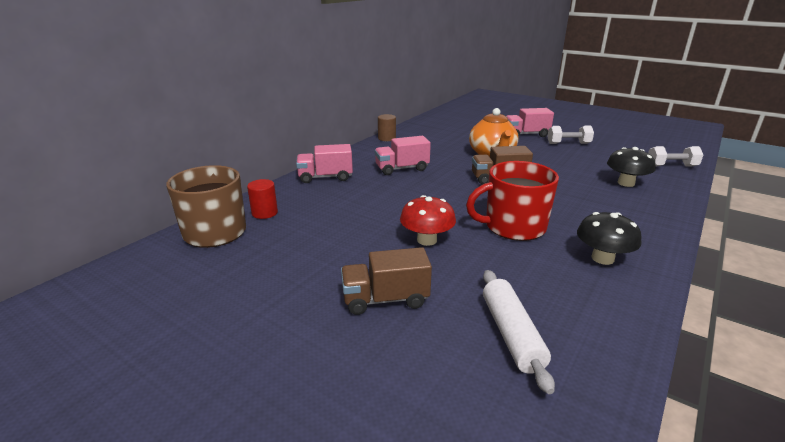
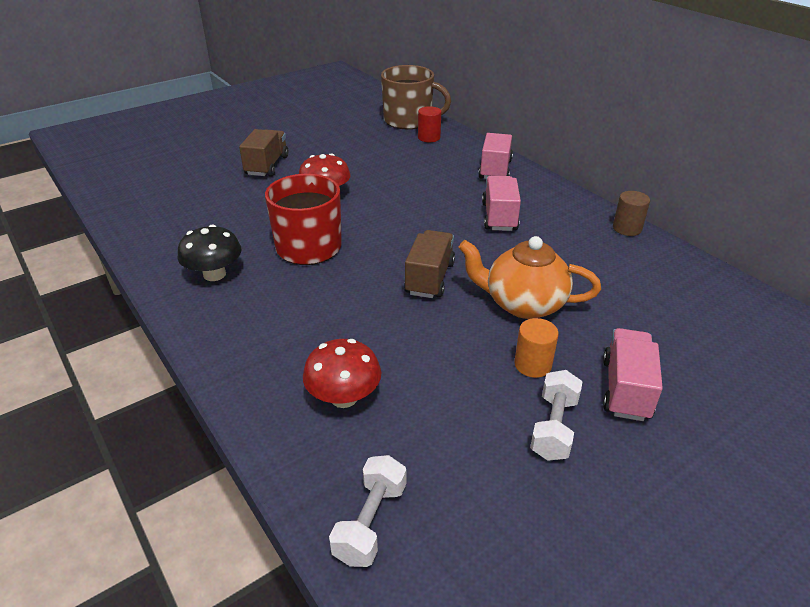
camera: 110 degrees right, 10 degrees up
(511, 334) = (188, 198): white rolling pin -> none
(536, 149) = (532, 365): none -> orange cylinder
(626, 183) = (344, 397): black mushroom -> red mushroom

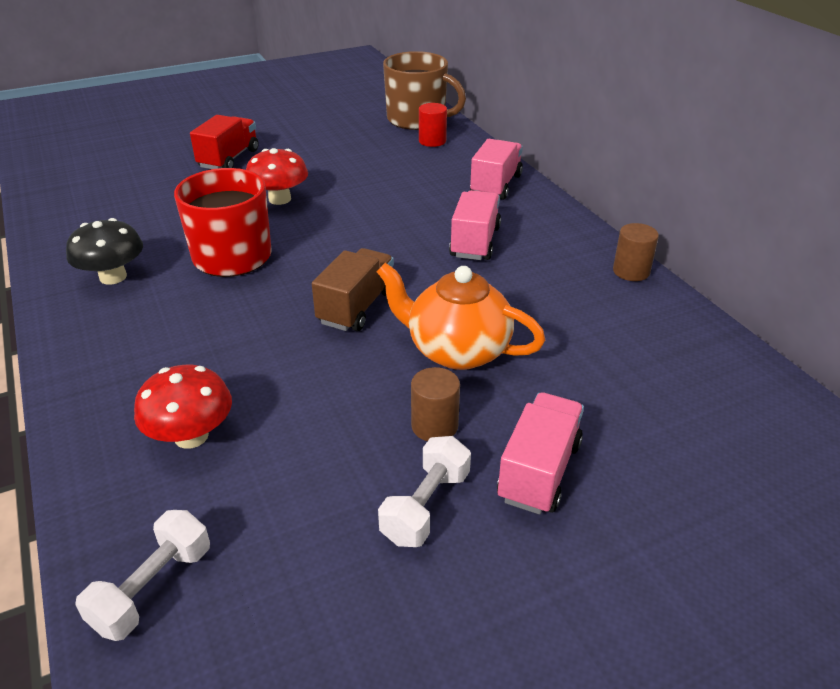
camera: 10 degrees right, 0 degrees up
(267, 165) = (229, 159): brown truck -> red truck
(532, 365) = (434, 426): orange cylinder -> brown cylinder

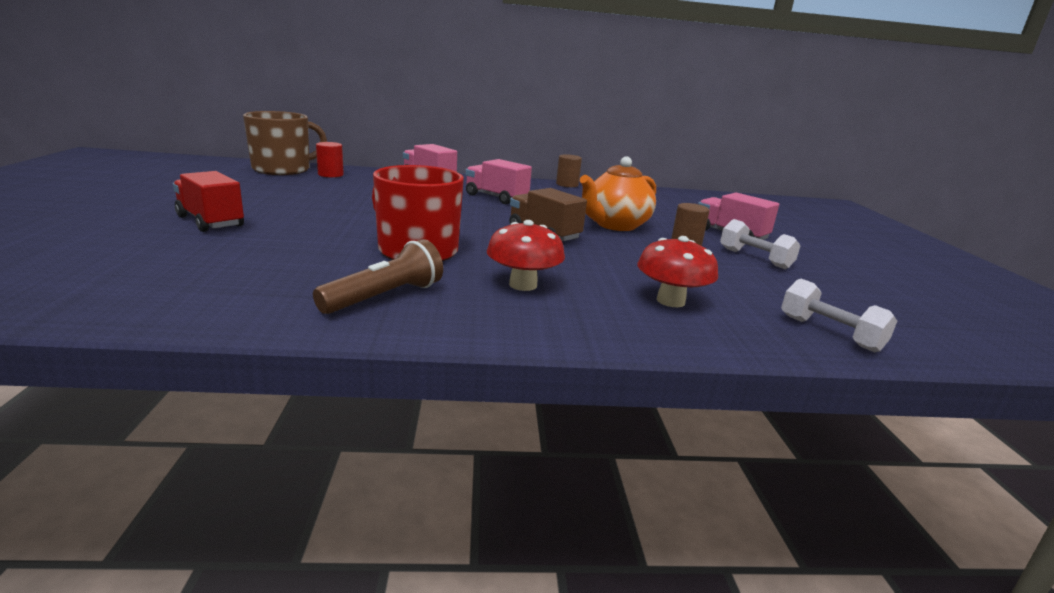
camera: 70 degrees left, 15 degrees down
(113, 277) = (385, 297): black mushroom -> brown flashlight
(279, 199) = (339, 222): red mushroom -> red mushroom (523, 285)

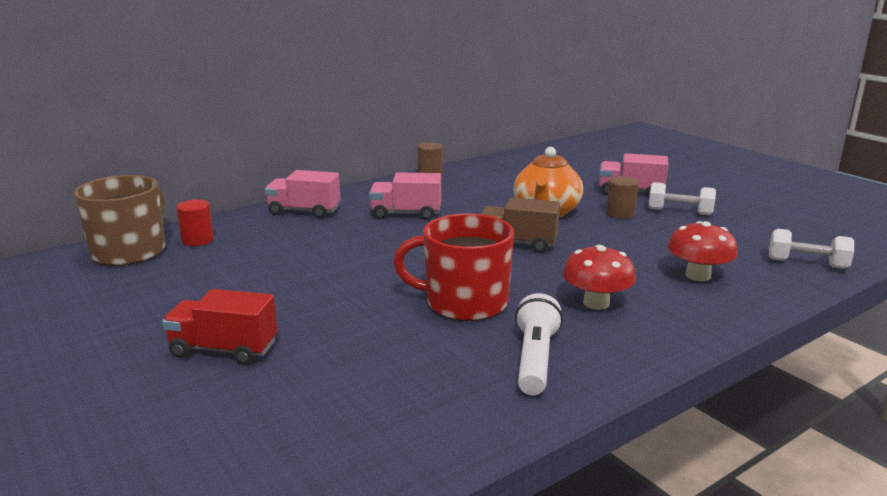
camera: 30 degrees left, 0 degrees up
(385, 297) = (535, 359): brown flashlight -> white flashlight

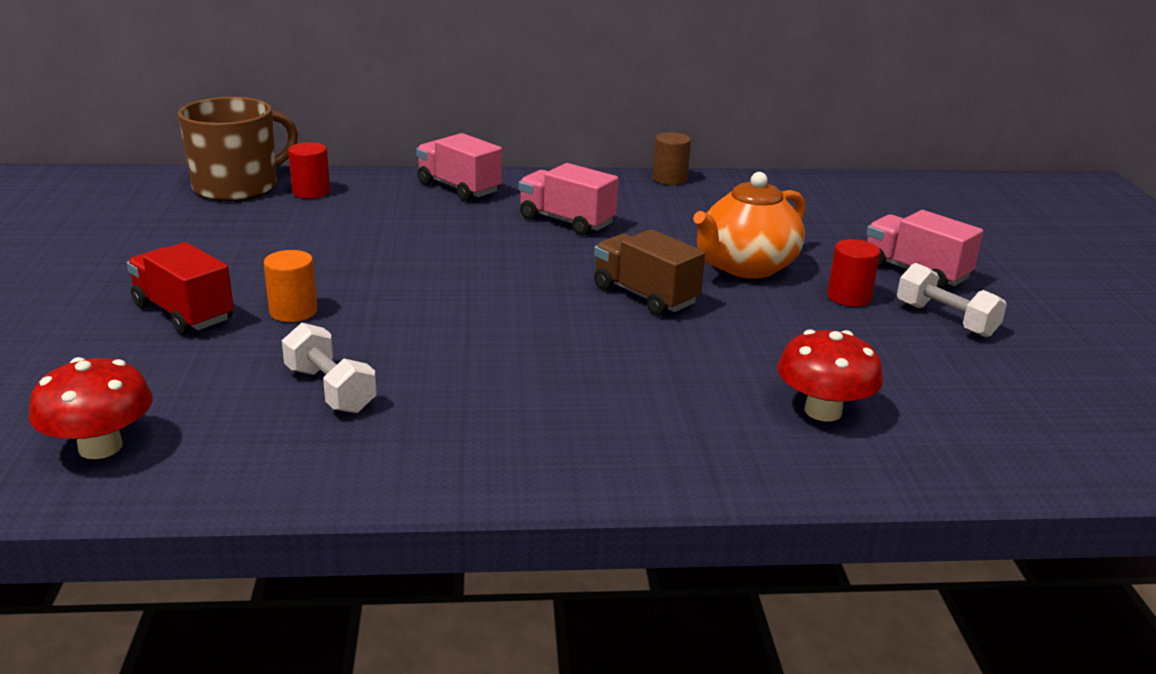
camera: 30 degrees right, 5 degrees up
(309, 322) = (293, 311): none -> orange cylinder
(464, 302) = (475, 345): red mug -> none
(535, 359) = (455, 434): white flashlight -> none
(596, 303) = (627, 398): red mushroom -> red mushroom (100, 447)
(620, 213) = (849, 297): brown cylinder -> red cylinder
(807, 263) = (1026, 451): white dumbbell -> white dumbbell (330, 390)

